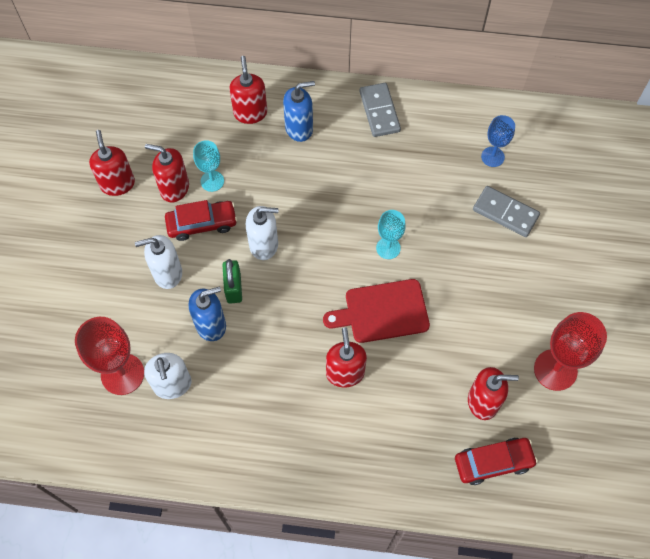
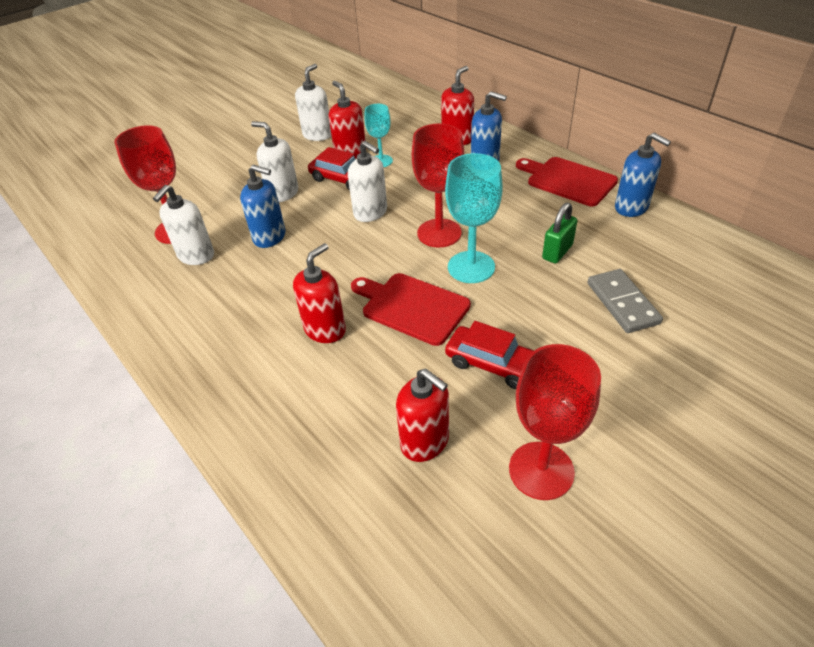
camera: 45 degrees right, 20 degrees down
(117, 184) = (317, 135): red soap dispenser -> white soap dispenser
(233, 288) = (315, 225): green padlock -> green padlock (557, 252)
(336, 230) = (439, 233): none -> red goblet
(379, 111) = (568, 180): grey domino -> red cutting board
(388, 248) = (471, 267): turquoise goblet -> turquoise goblet, size x1.66
(445, 114) = (631, 207): none -> blue soap dispenser
(492, 157) = (652, 256): blue goblet -> none
(493, 462) = (371, 507): red car -> red car (494, 364)

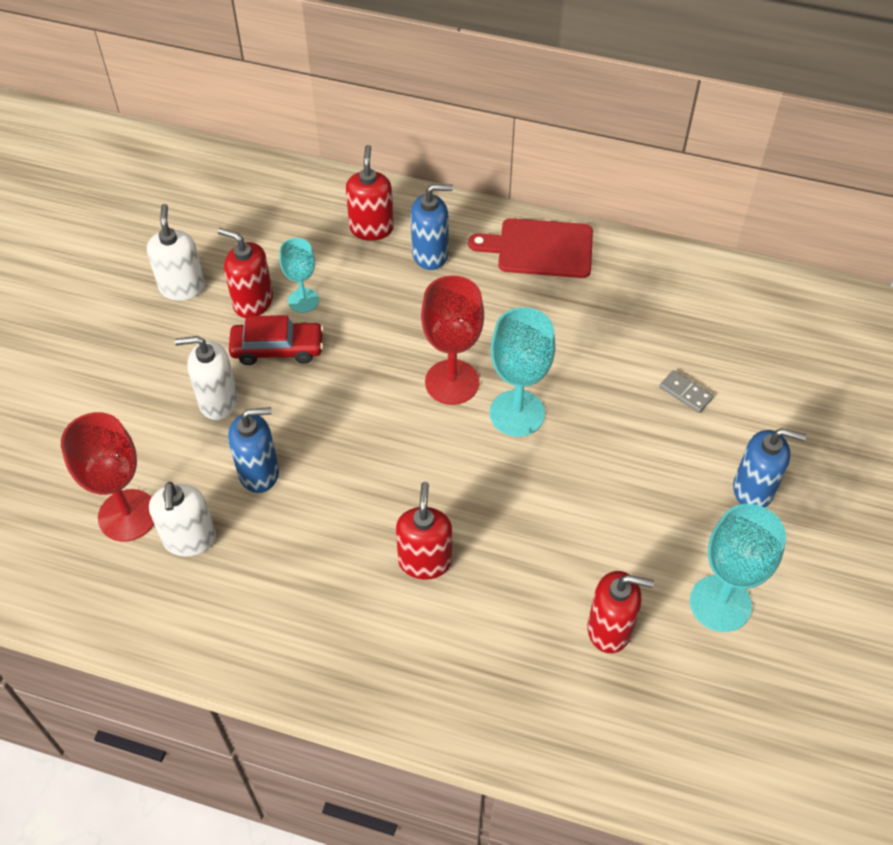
camera: 35 degrees left, 10 degrees up
(370, 212) = (352, 385): white soap dispenser -> none
(411, 307) = (492, 491): red cutting board -> none
(494, 364) = (615, 519): red car -> none
(541, 470) = (720, 603): red goblet -> turquoise goblet
(557, 252) = (589, 355): green padlock -> none
(622, 303) = (685, 393): grey domino -> grey domino, size x0.59
(631, 207) = (626, 263): blue soap dispenser -> blue soap dispenser (753, 489)

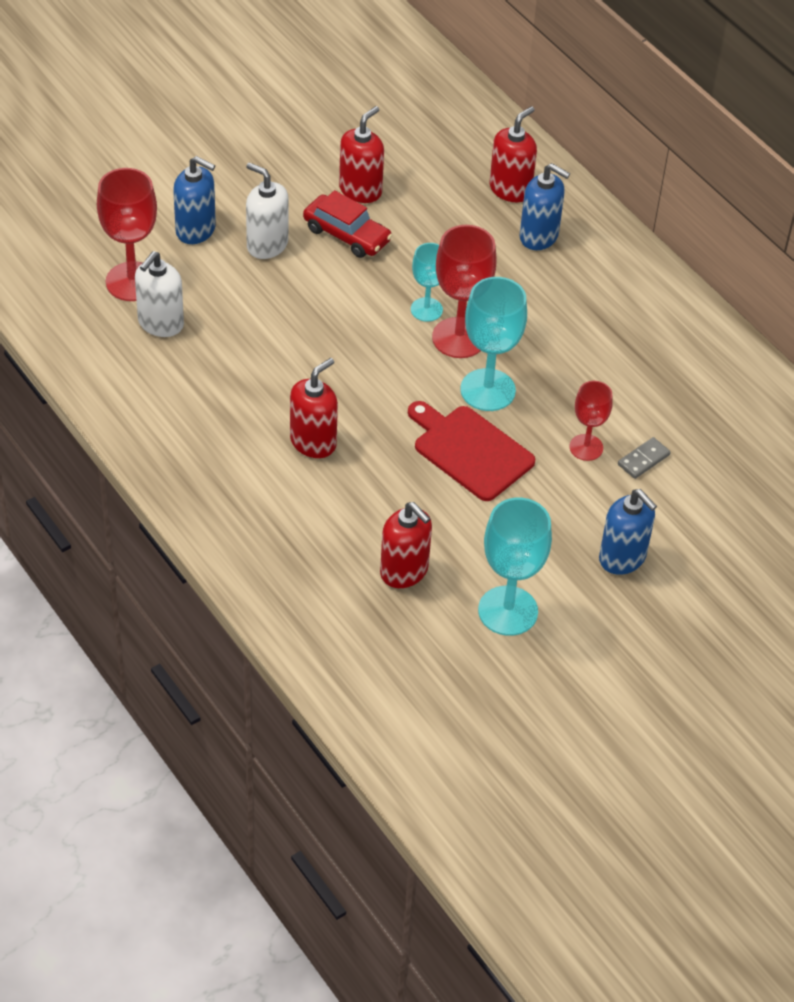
camera: 35 degrees right, 5 degrees down
(182, 287) = (317, 148): white soap dispenser -> none
(253, 302) = (360, 190): red soap dispenser -> red soap dispenser turned 60 degrees clockwise
(259, 472) = (250, 310): blue soap dispenser -> blue soap dispenser (196, 230)
(303, 300) = (401, 212): turquoise goblet -> turquoise goblet (426, 309)
(540, 248) = (637, 285): red cutting board -> red cutting board (469, 451)
(636, 412) = (586, 447): none -> red goblet
(685, 393) = (643, 460): grey domino -> grey domino turned 60 degrees clockwise

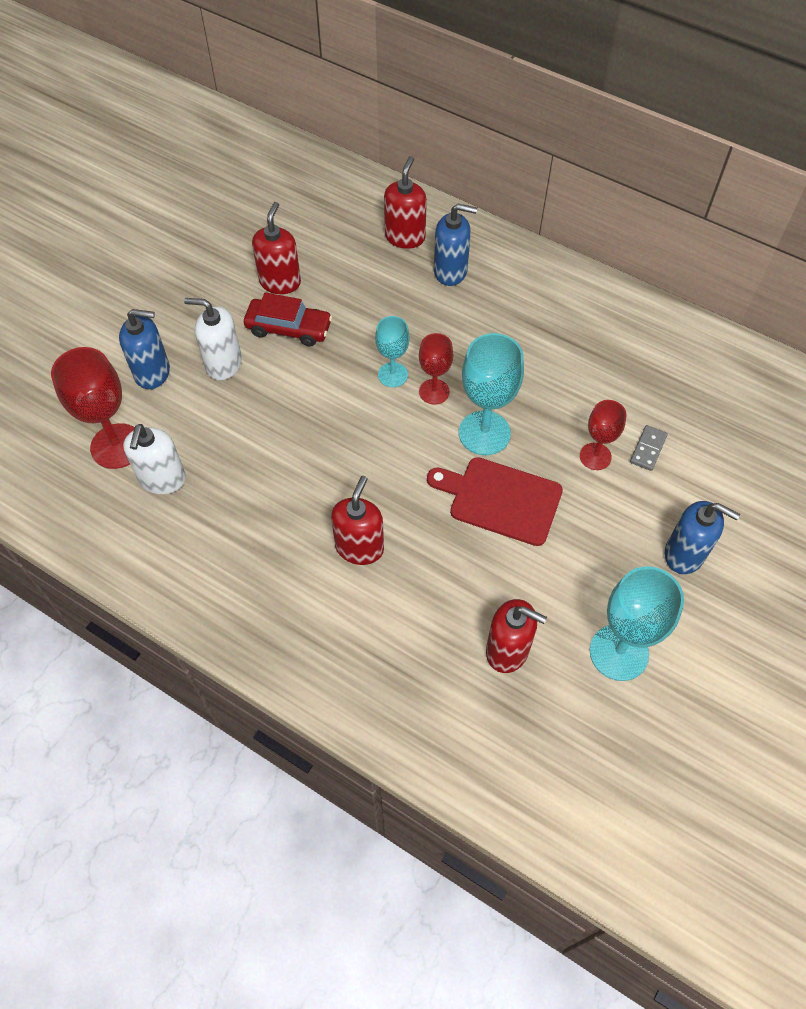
camera: 20 degrees left, 10 degrees up
(459, 338) = (434, 391): red goblet -> red goblet, size x0.60

